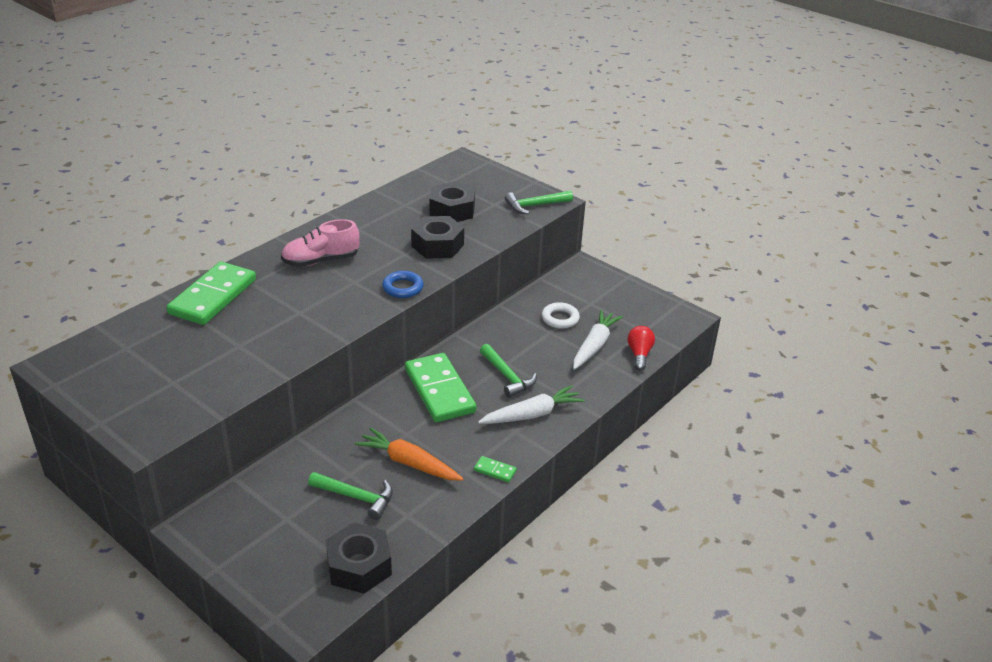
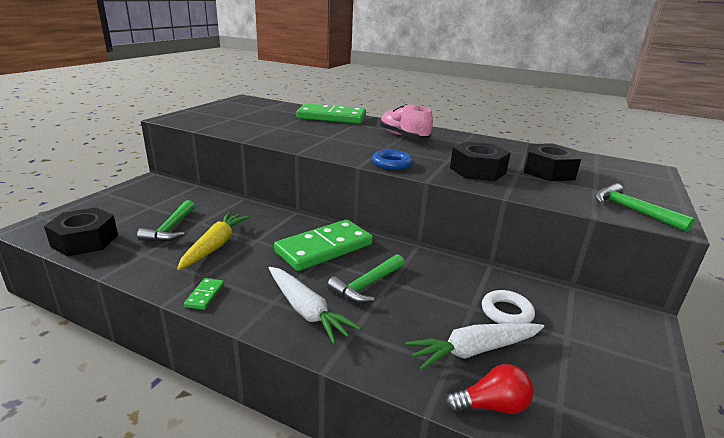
camera: 75 degrees right, 10 degrees down
(409, 463) = (215, 246): orange carrot -> yellow carrot
(594, 346) = (474, 350): white carrot -> white carrot turned 150 degrees clockwise

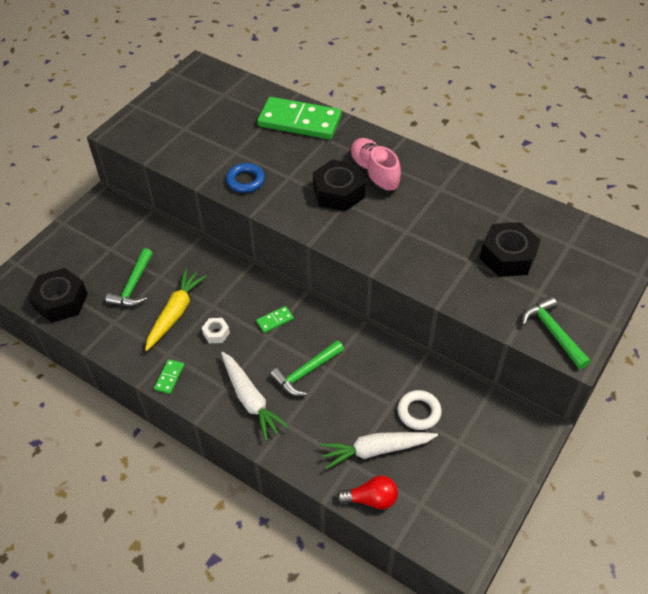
camera: 10 degrees right, 25 degrees up
(261, 259) = (216, 333): none -> white nut
(324, 248) = (275, 320): green domino -> green domino, size x0.40
(391, 164) = (344, 239): blue ring -> blue ring (245, 181)
(477, 170) = (430, 254): black nut -> black nut (338, 192)

